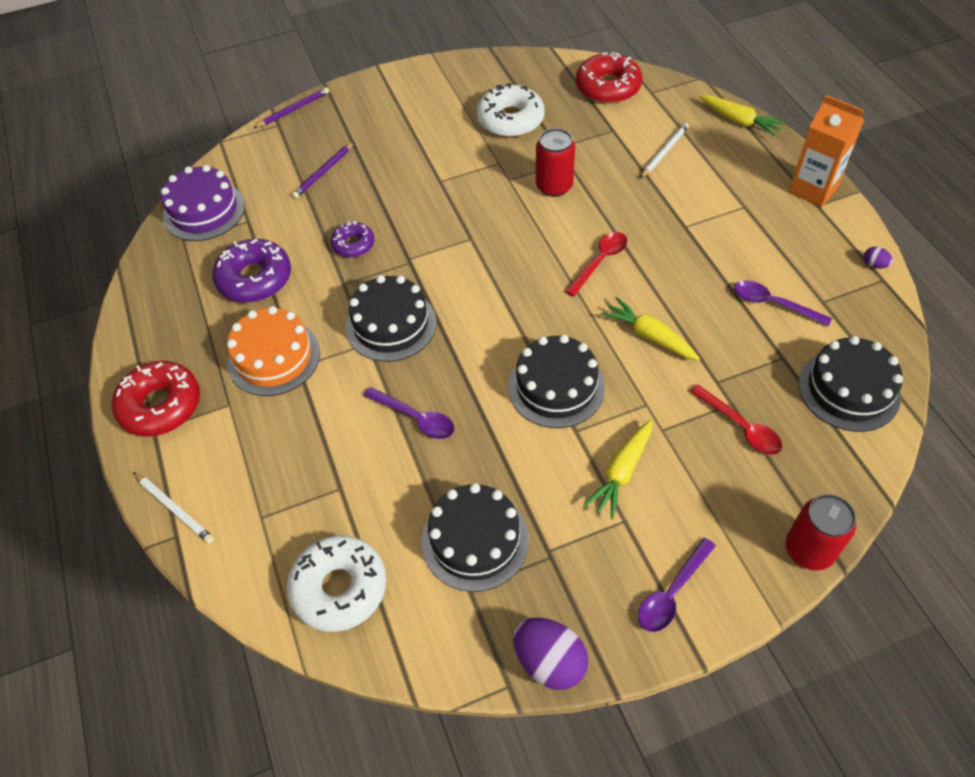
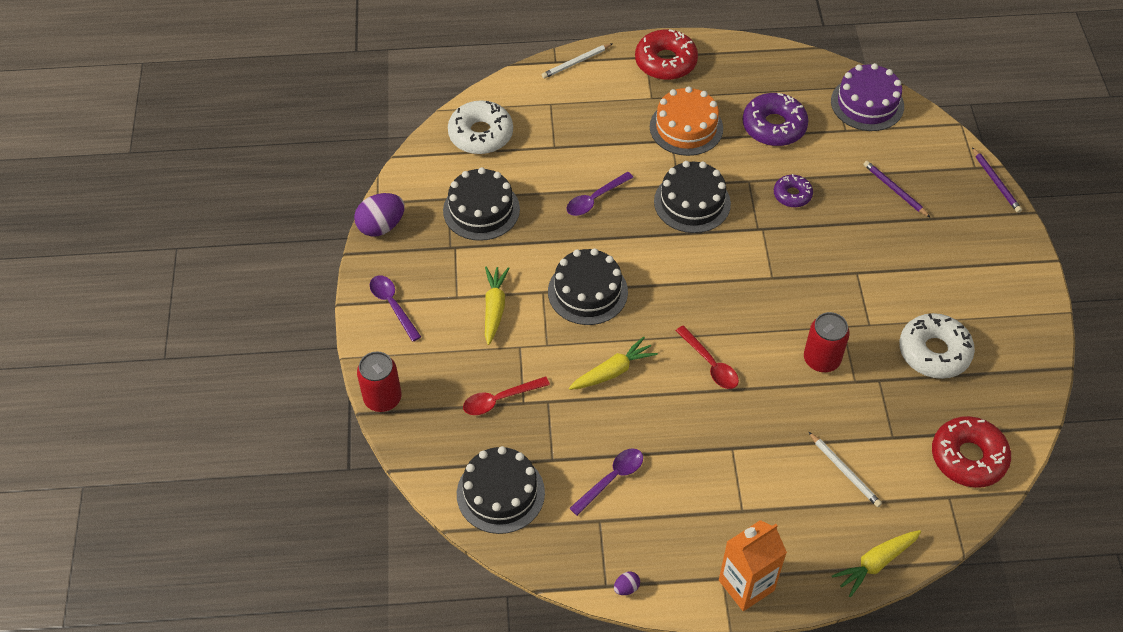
camera: 105 degrees right, 0 degrees up
(621, 473) = (494, 308): yellow carrot -> yellow carrot turned 45 degrees clockwise

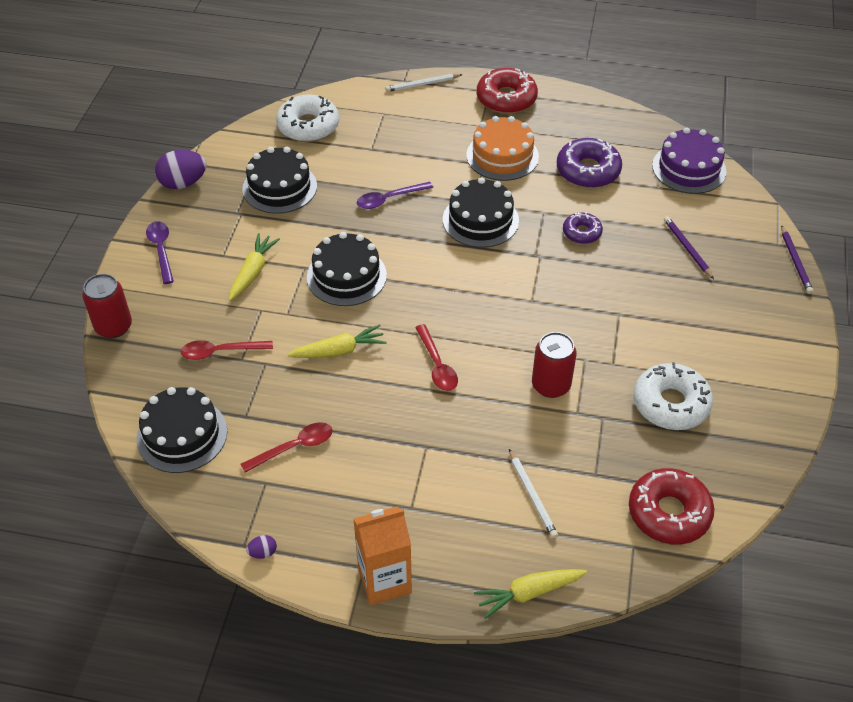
camera: 15 degrees right, 5 degrees down
(611, 479) = (294, 447): purple spoon -> red spoon

